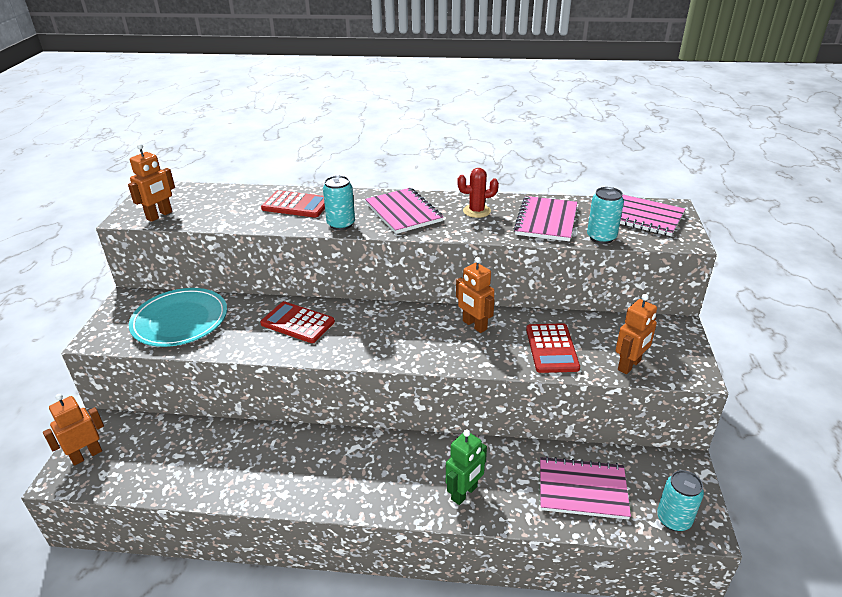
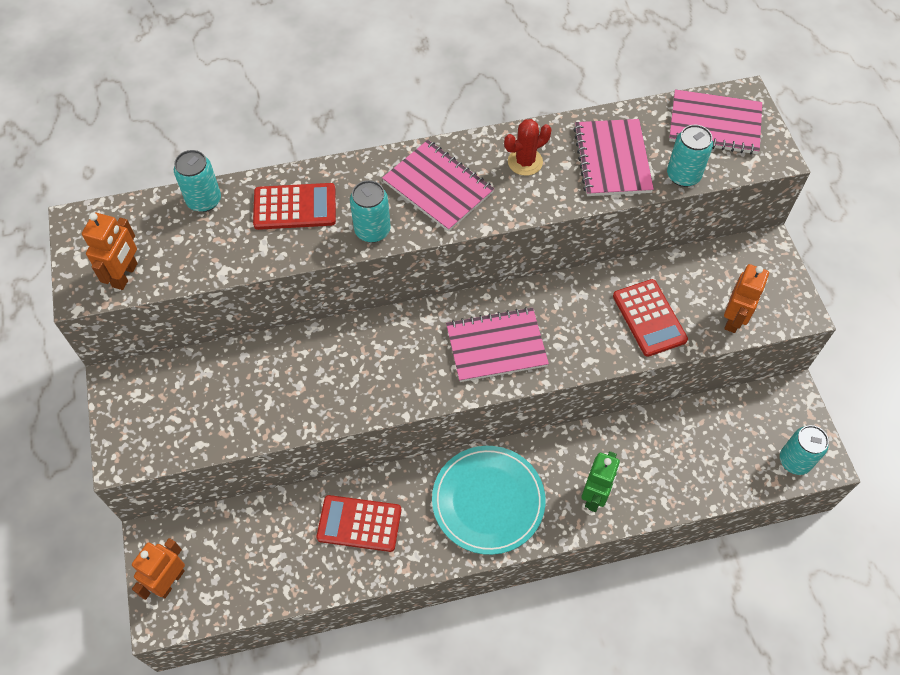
camera: 20 degrees left, 25 degrees up
(180, 320) = (208, 398): turquoise plate -> turquoise plate (488, 501)
(239, 193) = (204, 200): none -> turquoise can
(297, 323) = (353, 361): red calculator -> red calculator (359, 523)
(474, 325) = (555, 307): orange robot -> none
(582, 489) = (704, 454): pink notebook -> pink notebook (496, 346)

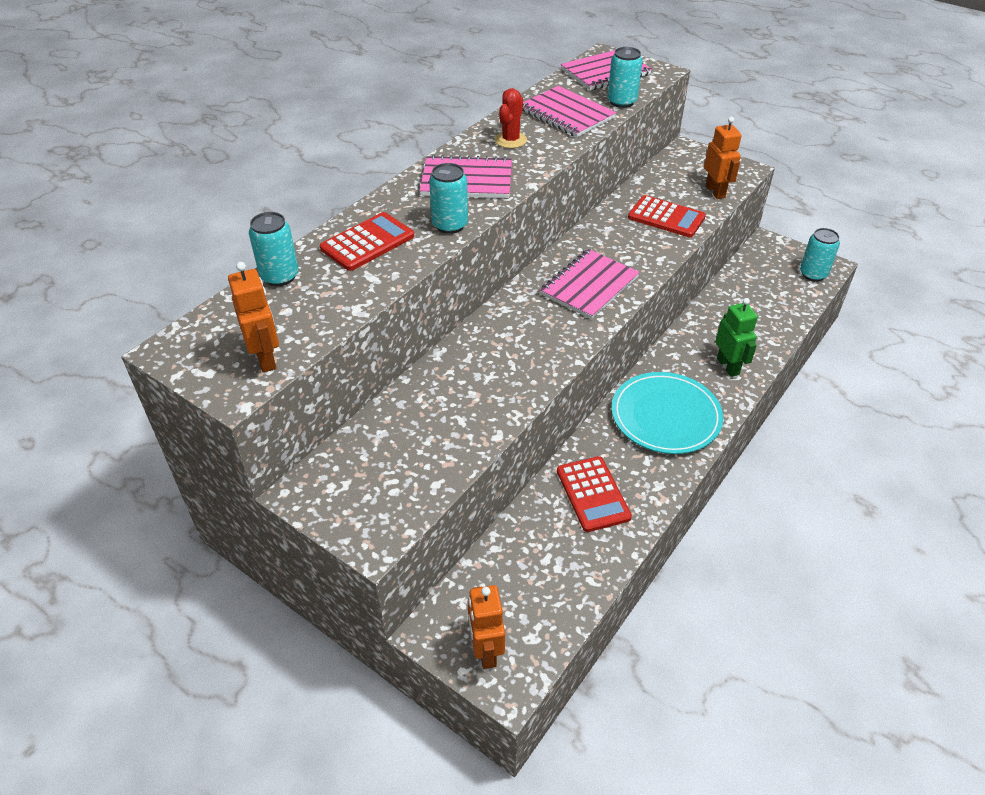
camera: 40 degrees left, 15 degrees down
(359, 523) = (593, 494): red calculator -> red calculator turned 75 degrees counterclockwise

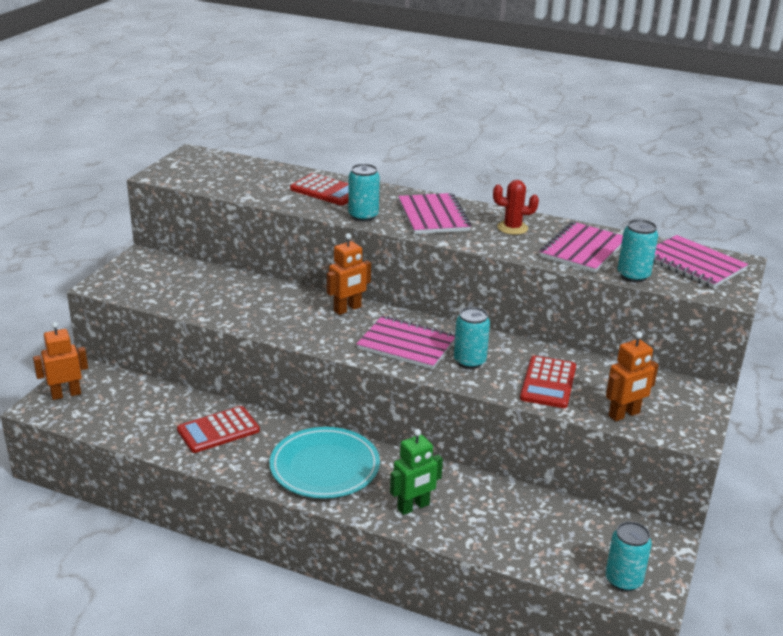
camera: 75 degrees right, 15 degrees down
(266, 358) = (189, 178): orange robot -> orange robot (347, 309)
(280, 276) = (275, 170): turquoise can -> turquoise can (469, 361)

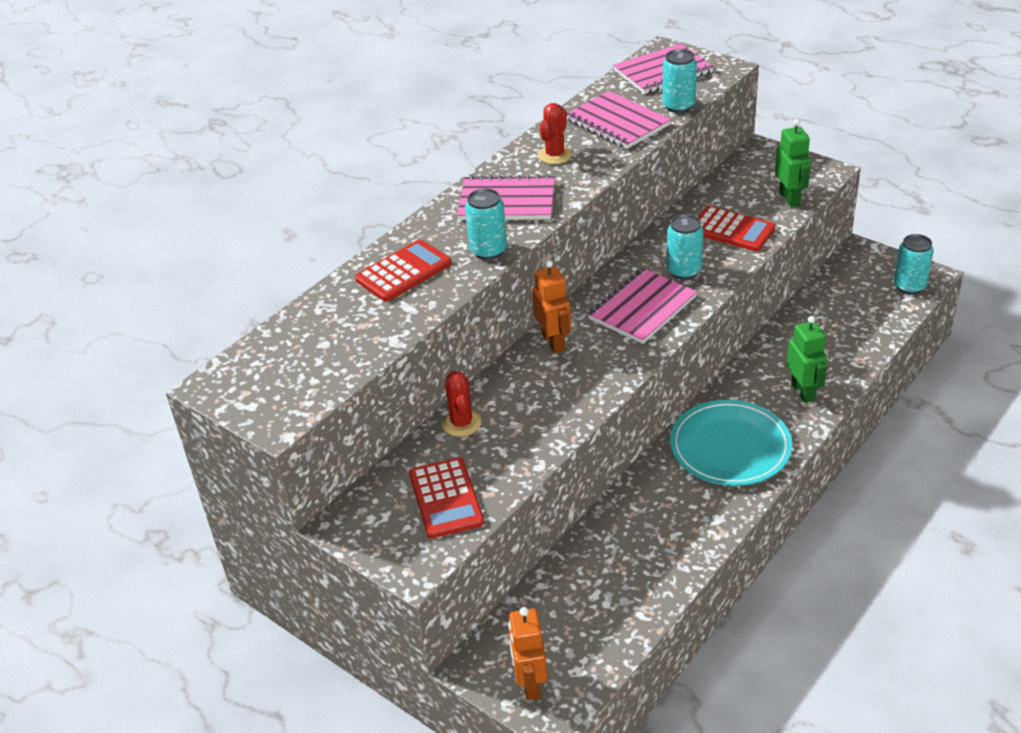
camera: 70 degrees left, 10 degrees up
(218, 430) = (646, 529): red calculator -> red calculator (446, 498)
(244, 283) = (461, 423): none -> red cactus
(624, 414) = (790, 198): orange robot -> green robot

